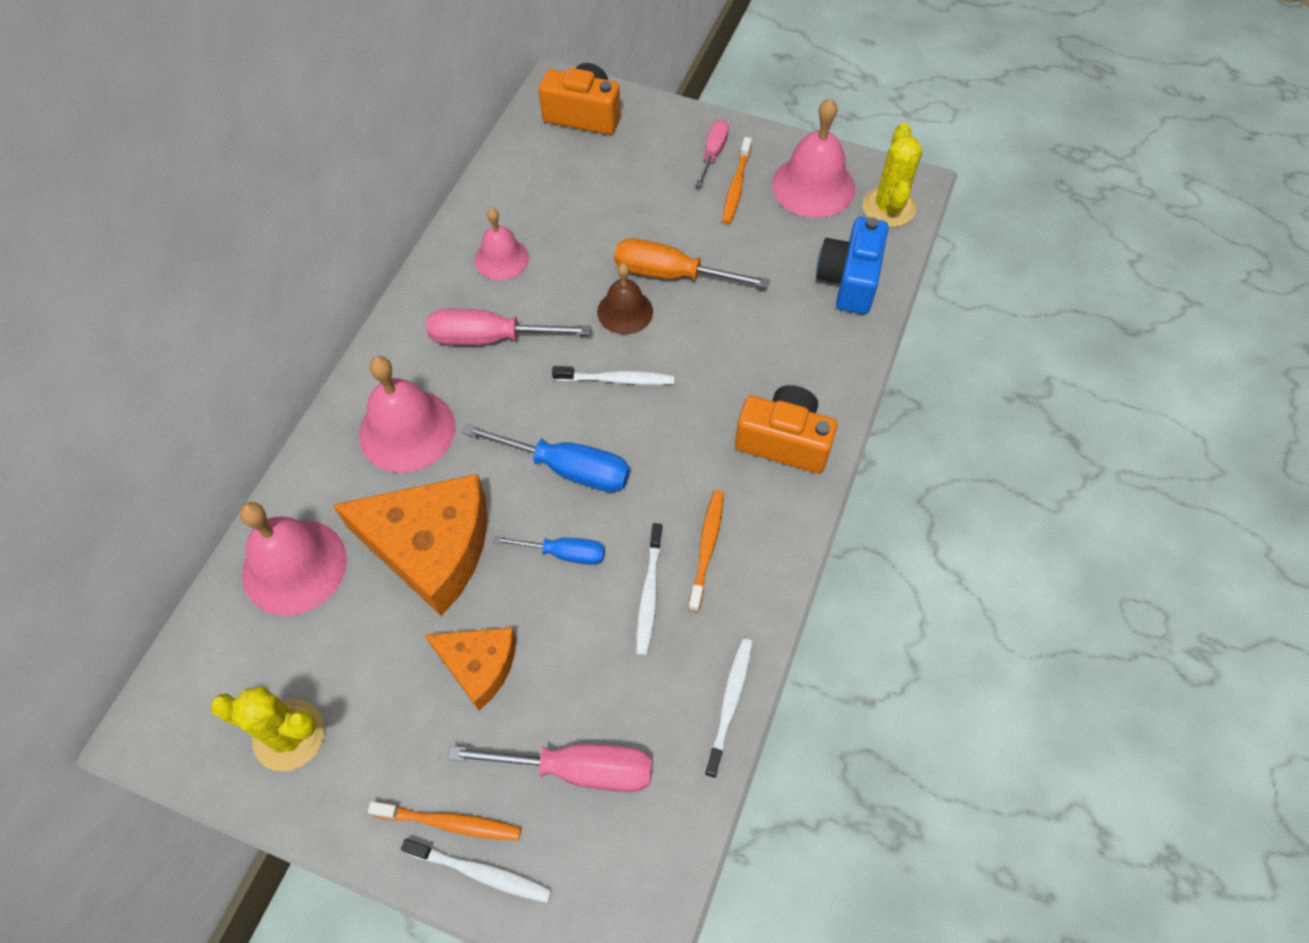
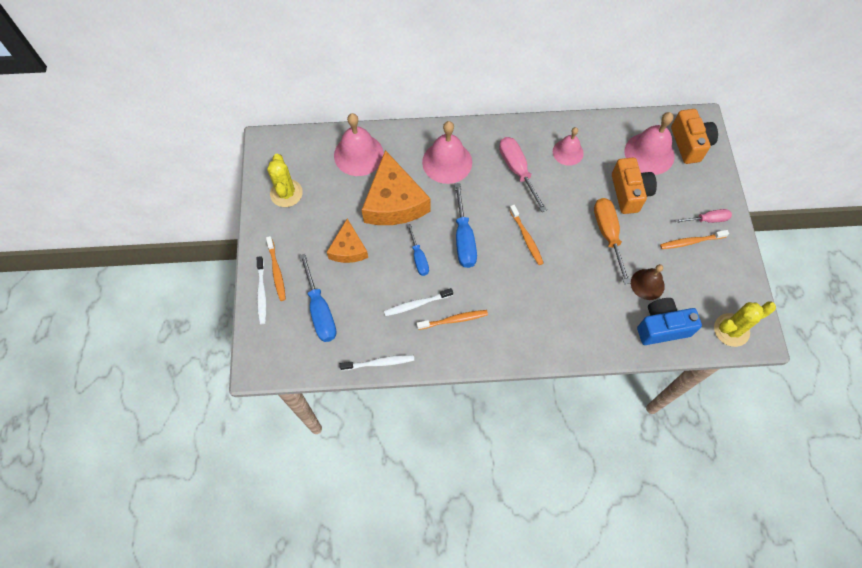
camera: 65 degrees right, 5 degrees up
(577, 769) = (320, 310): pink screwdriver -> blue screwdriver
(617, 380) = (526, 238): white toothbrush -> orange toothbrush
(625, 311) = (570, 223): brown bell -> brown bell (647, 284)
(784, 441) = (535, 332): orange camera -> orange camera (629, 193)
(813, 186) = (719, 282): pink bell -> pink bell (649, 153)

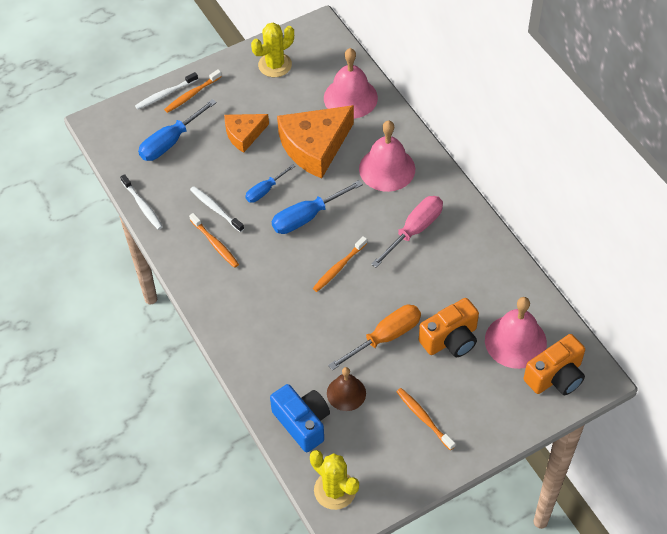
camera: 65 degrees right, 10 degrees down
(568, 152) = (467, 265): pink bell -> none
(707, 220) = (462, 425): pink screwdriver -> none

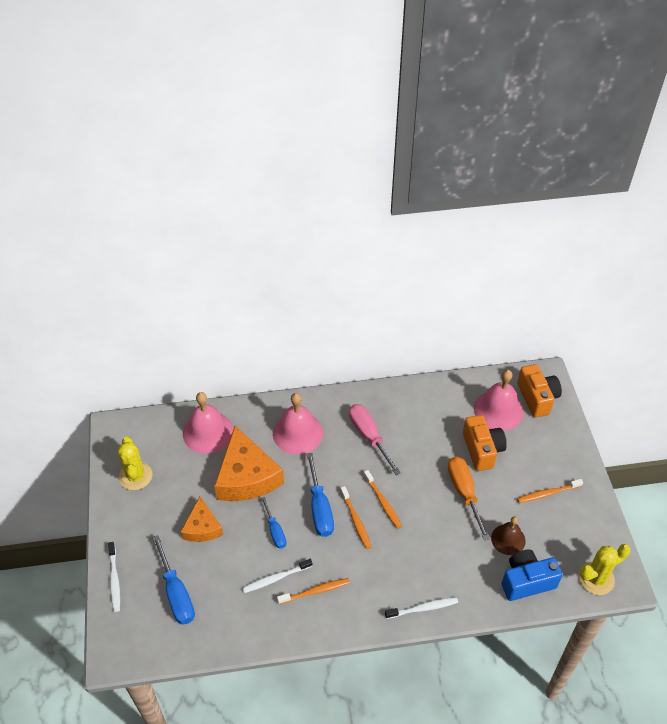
camera: 70 degrees left, 5 degrees down
(142, 206) = (241, 642): white toothbrush -> white toothbrush (423, 608)
(192, 95) = (129, 556): orange toothbrush -> orange toothbrush (356, 521)

